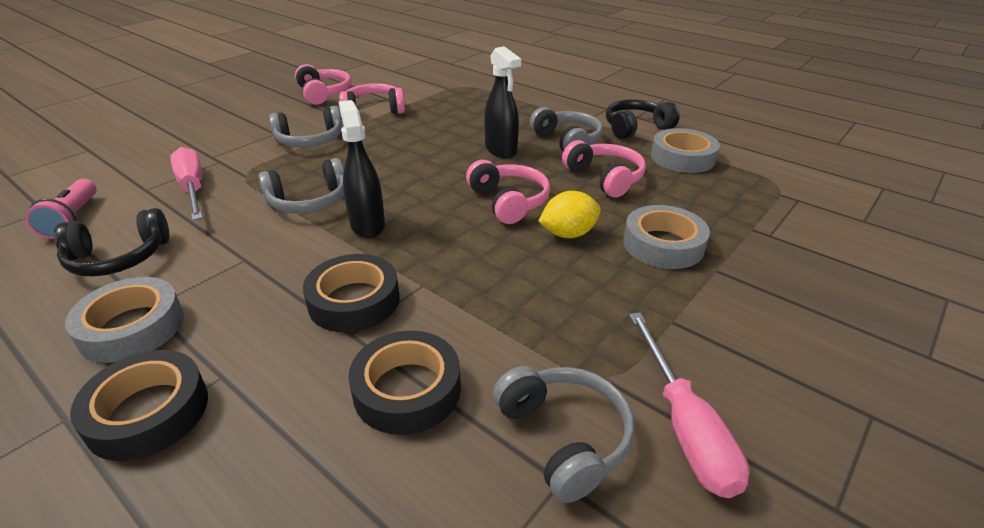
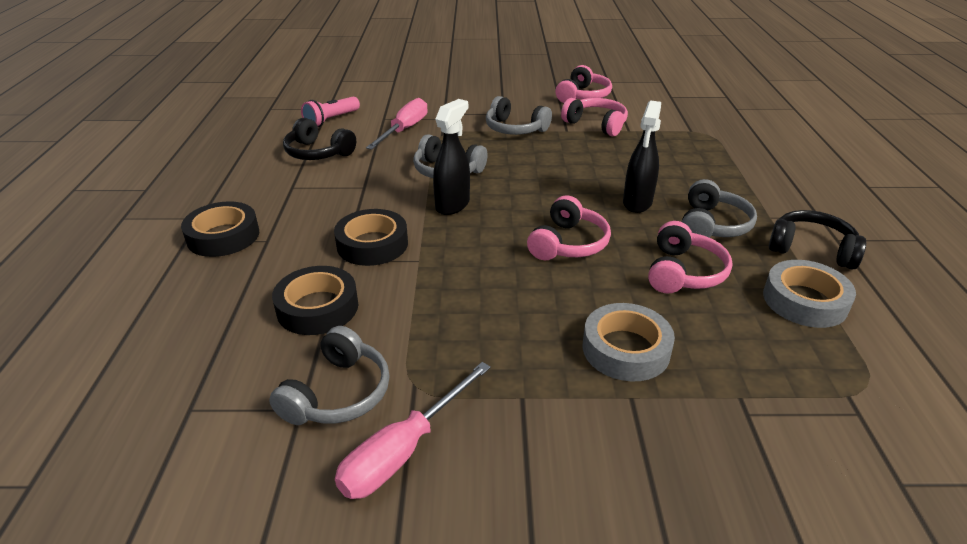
camera: 50 degrees right, 0 degrees up
(132, 327) = (273, 192): grey tape -> none
(568, 234) = (567, 292): yellow lemon -> none

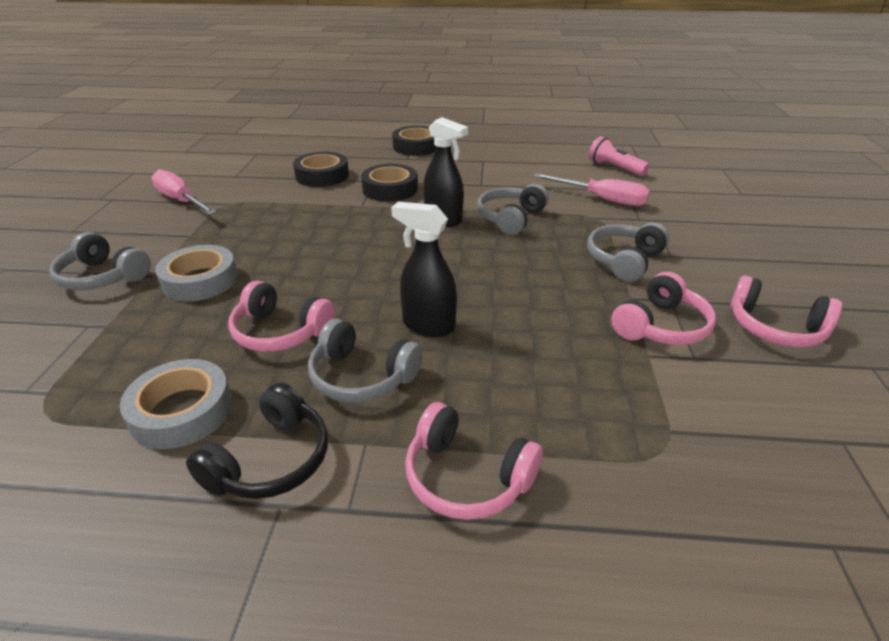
camera: 95 degrees right, 0 degrees up
(318, 153) = (543, 166): black headphones -> none
(338, 394) = (239, 184): grey headphones -> grey headphones (103, 277)
(568, 243) = (359, 271): pink headphones -> pink headphones (466, 477)

